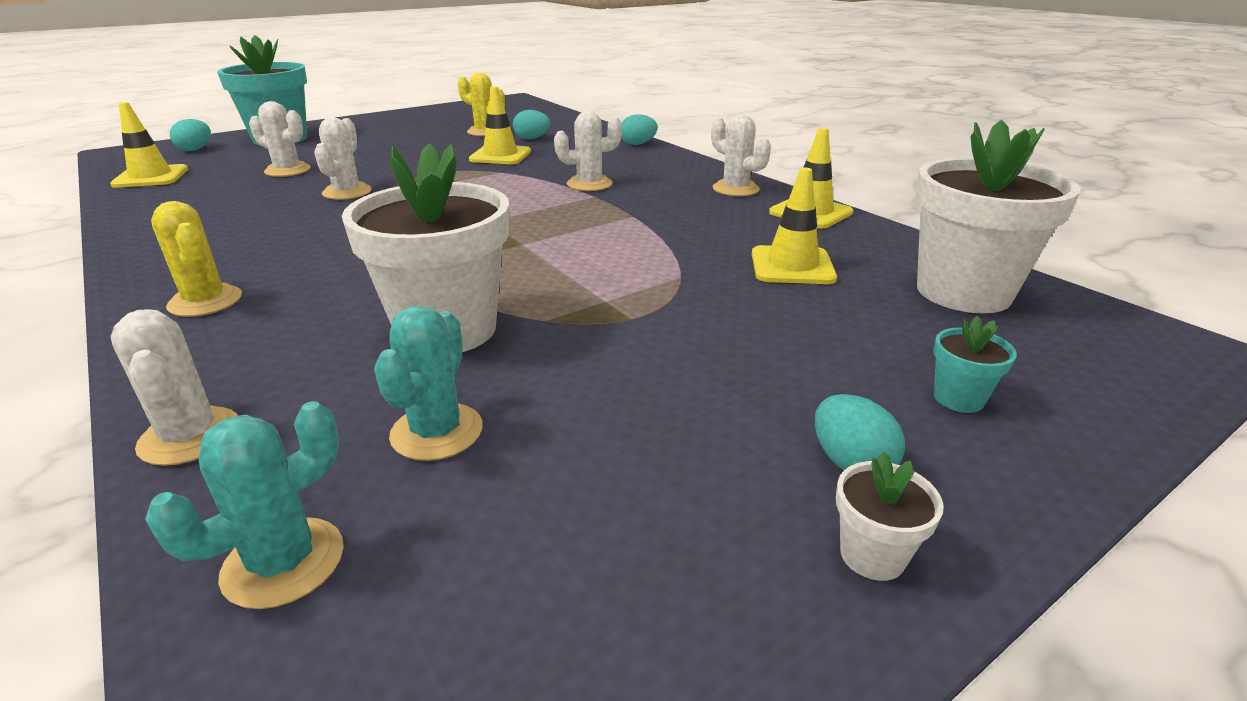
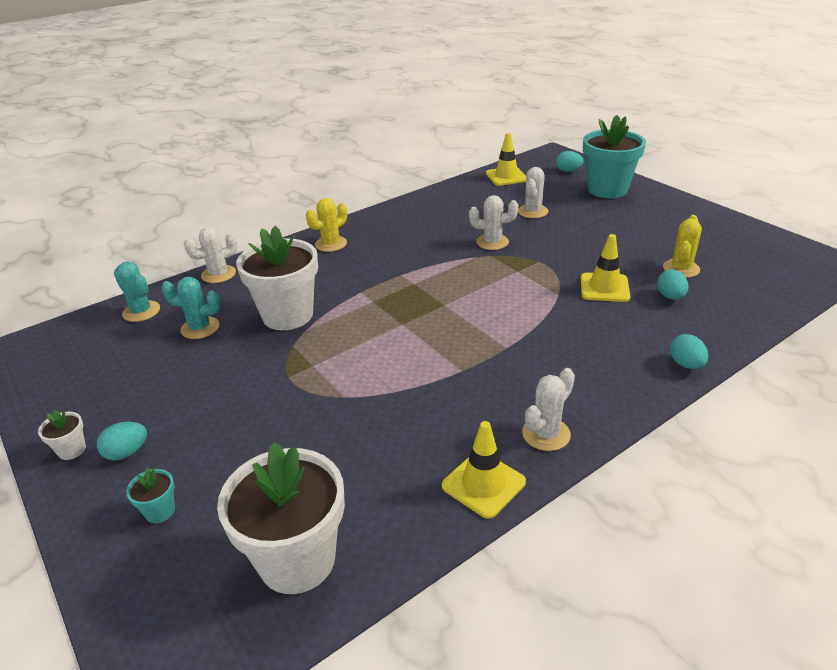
camera: 90 degrees right, 5 degrees up
(589, 184) = (537, 342): white cactus -> none
(792, 266) = (357, 456): yellow traffic cone -> none

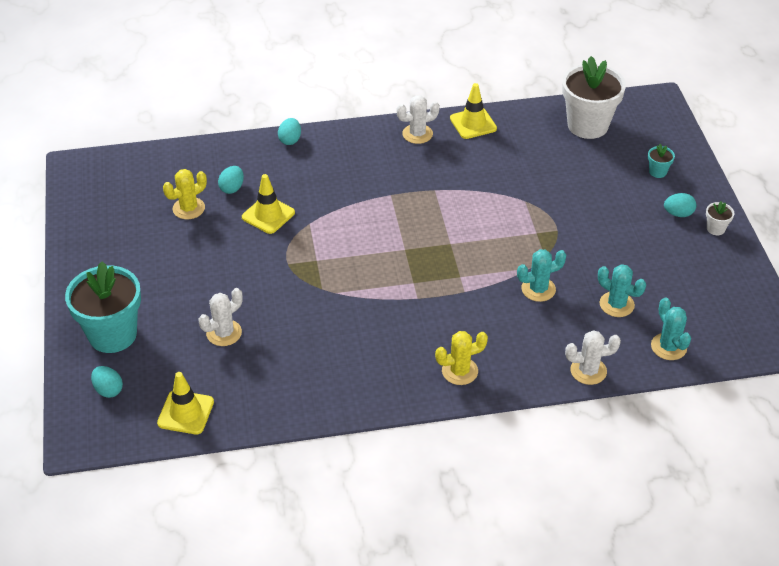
camera: 155 degrees left, 10 degrees up
(287, 315) = (538, 289): white flower pot -> turquoise cactus
(492, 242) = (304, 305): white cactus -> none

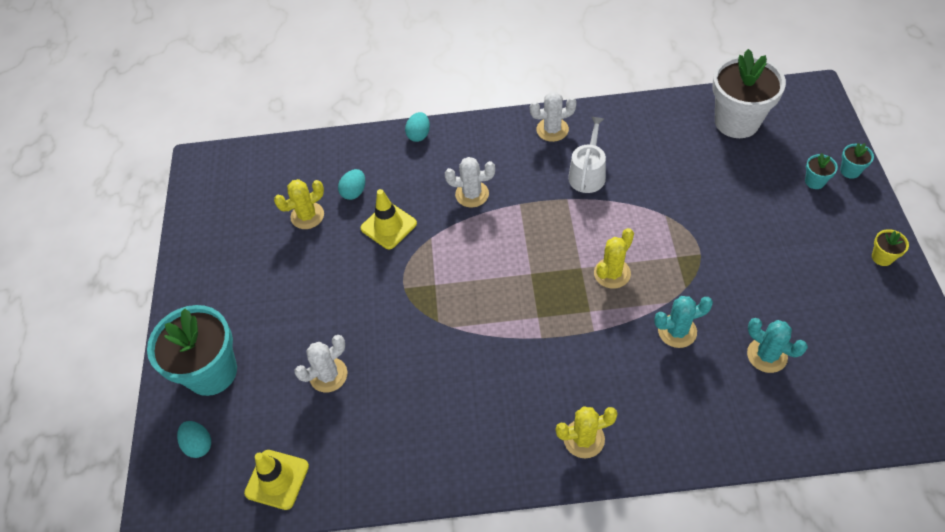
camera: 10 degrees right, 10 degrees up
(452, 169) = (587, 173): none -> white watering can
(473, 123) = (612, 118): yellow traffic cone -> none
(478, 247) = (612, 273): none -> yellow cactus
(588, 371) = (732, 446): white cactus -> white cactus (472, 194)
(668, 347) = (828, 416): turquoise cactus -> none
(678, 214) = (838, 236): turquoise egg -> none
(688, 163) = (850, 171): none -> turquoise flower pot
(715, 229) = (882, 257): white flower pot -> yellow flower pot

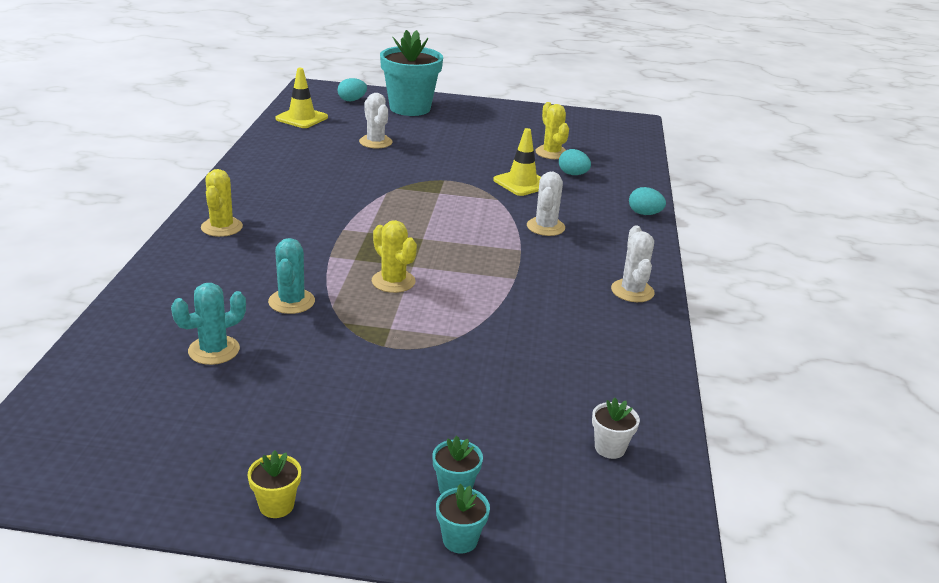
camera: 95 degrees right, 25 degrees down
(587, 173) = (549, 299): white watering can -> none
(736, 122) = (610, 448): white flower pot -> white flower pot, size x0.41

